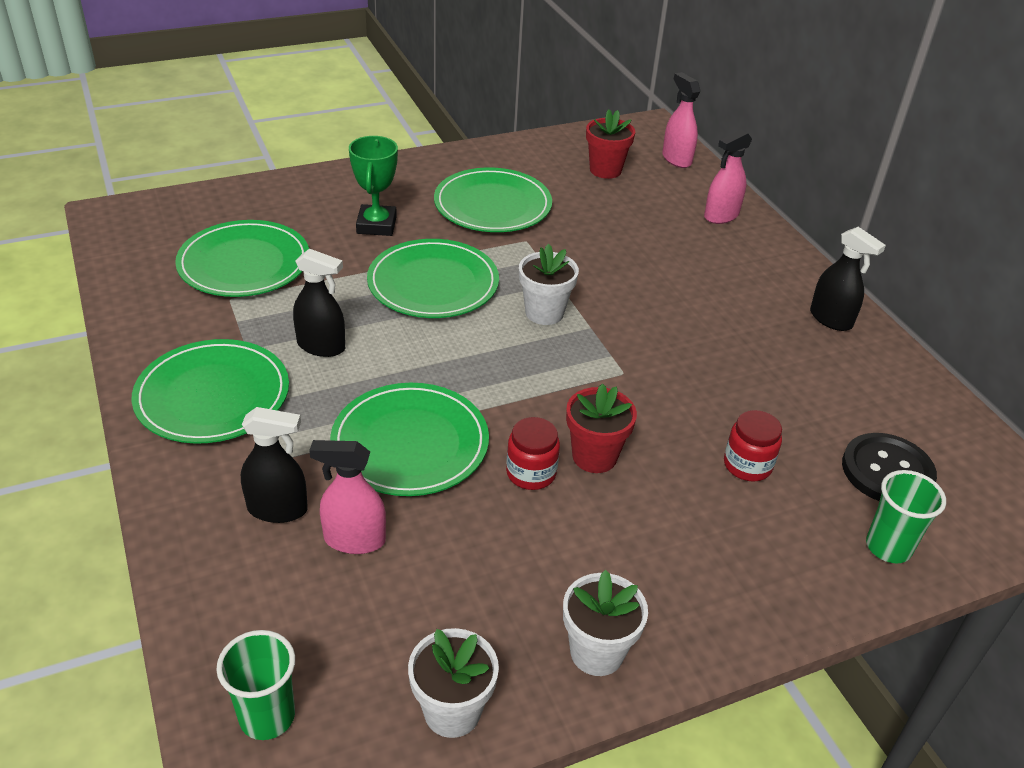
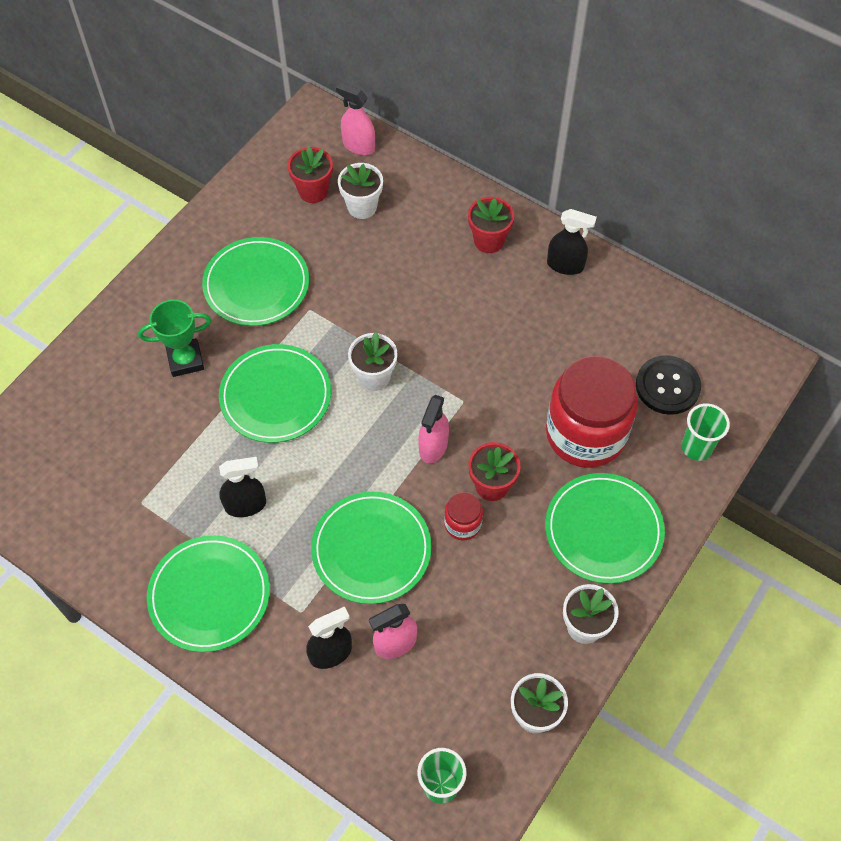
camera: 30 degrees left, 20 degrees up
(244, 263) = (120, 462): green plate -> green plate (603, 530)
(376, 225) = (185, 360): green trophy -> green trophy turned 75 degrees counterclockwise
(643, 196) = (362, 207): none -> white flower pot
(721, 216) = (431, 196): pink spray bottle -> pink spray bottle (433, 447)
(747, 465) = (585, 433): red jar -> red jar, size x2.27
(756, 268) = (488, 241): none -> red flower pot

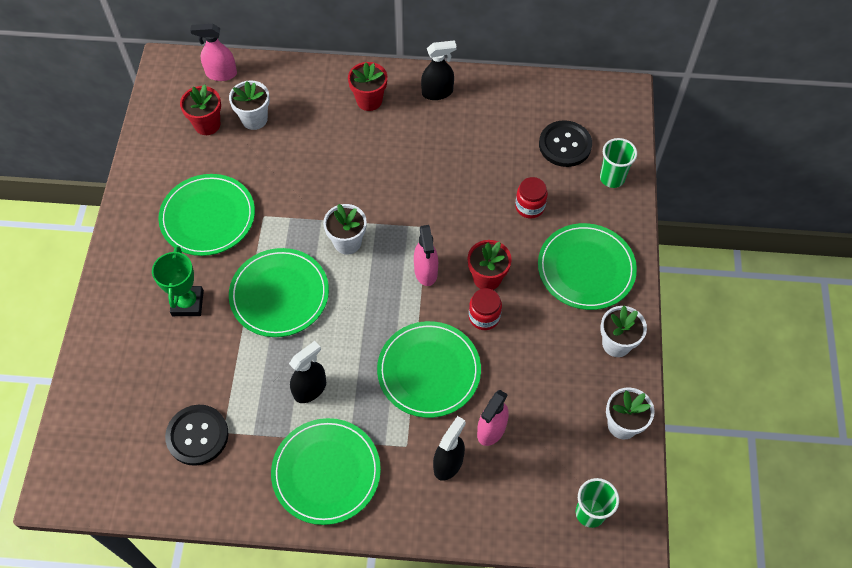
camera: 30 degrees left, 0 degrees up
(115, 493) = (197, 435): none -> black button
(185, 360) = (188, 303): green trophy -> green trophy turned 45 degrees counterclockwise
(585, 433) = (530, 206): red jar -> red jar, size x0.44

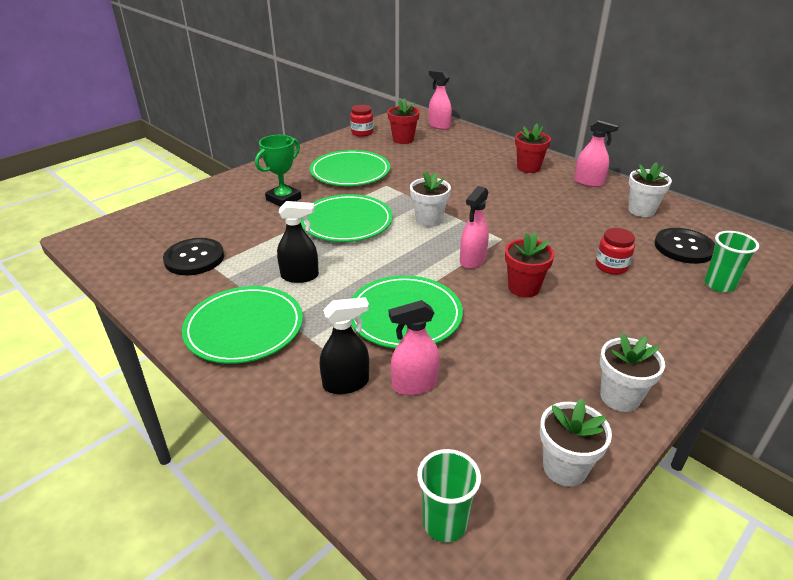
camera: 40 degrees right, 25 degrees down
(254, 119) = (436, 148): white flower pot -> white flower pot (641, 210)
(437, 92) = (589, 182): black spray bottle -> pink spray bottle
(484, 317) = (494, 308): red jar -> red jar (362, 132)
(586, 268) = (634, 327): green plate -> none

